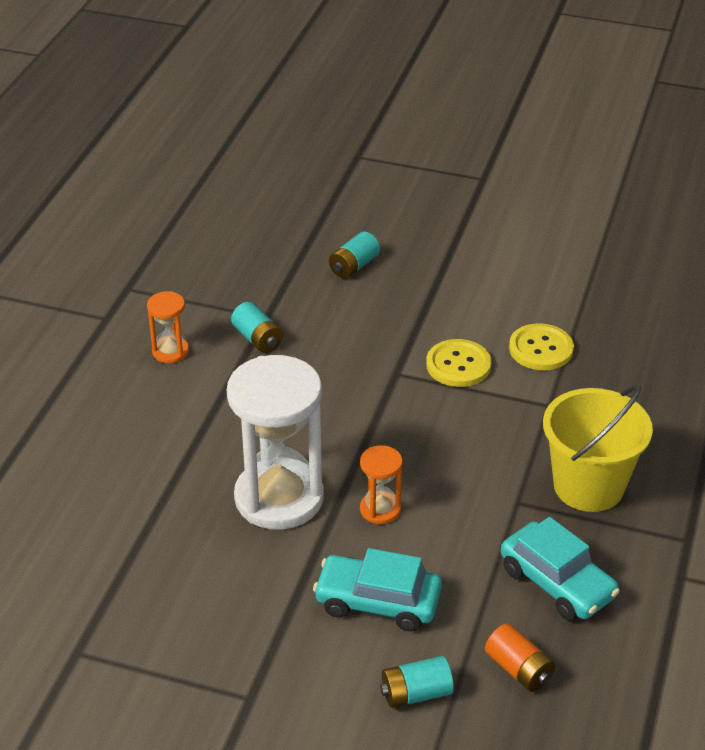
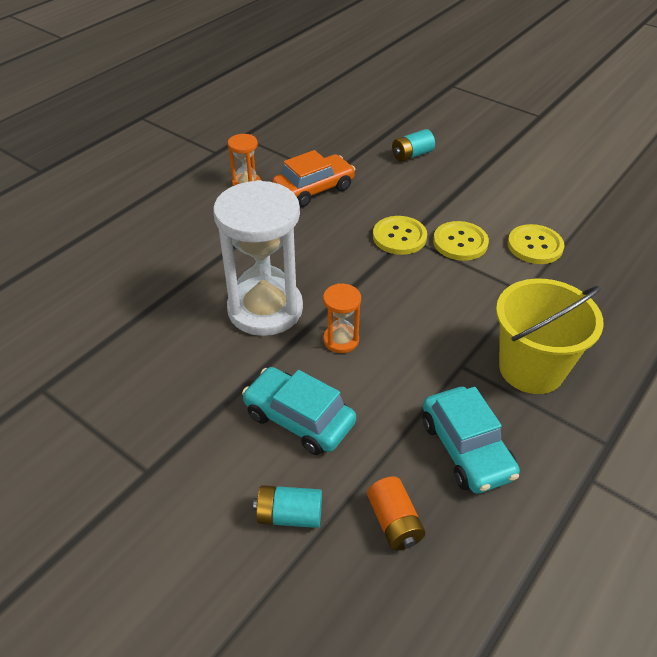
camera: 20 degrees right, 5 degrees up
(258, 339) = (314, 189): turquoise battery -> orange car
(387, 375) = (399, 237): none -> yellow button

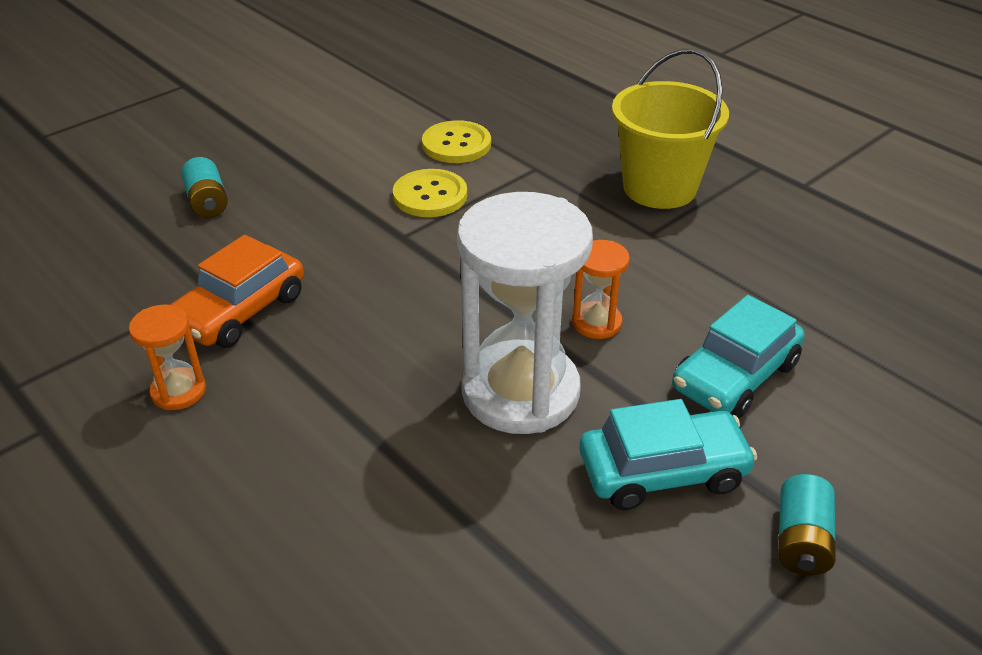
camera: 80 degrees left, 5 degrees down
(289, 515) = (883, 398): turquoise battery -> turquoise battery (801, 540)
(314, 189) = (240, 311): orange car -> orange car turned 120 degrees counterclockwise
(394, 522) = (877, 317): orange battery -> none
(399, 237) = (399, 243): yellow button -> none
(466, 449) = (773, 251): turquoise car -> turquoise car (662, 471)

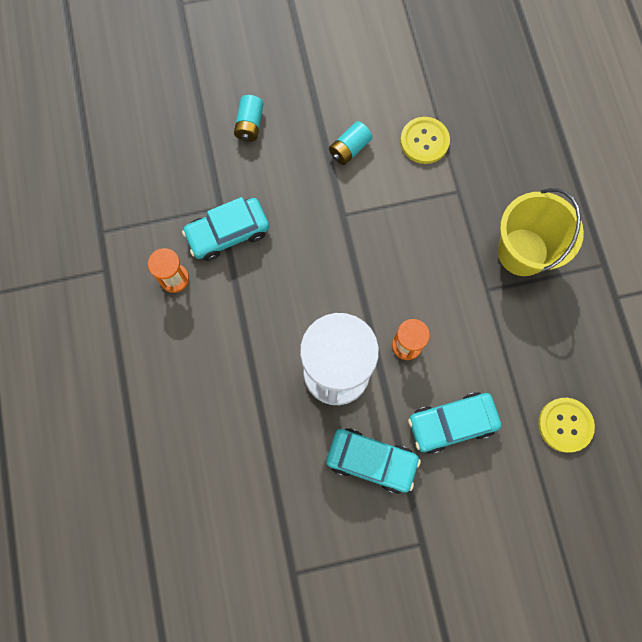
camera: 30 degrees right, 35 degrees up
(240, 311) = (228, 233): orange car -> turquoise car
(430, 195) = (379, 186): yellow button -> yellow button (565, 425)
(801, 540) = (406, 535): turquoise battery -> turquoise battery (349, 149)

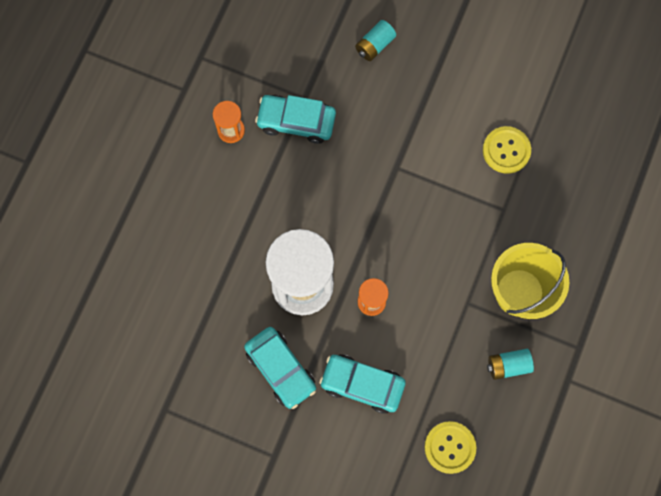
camera: 35 degrees right, 0 degrees up
(349, 149) = (440, 117): turquoise battery -> turquoise battery (508, 365)

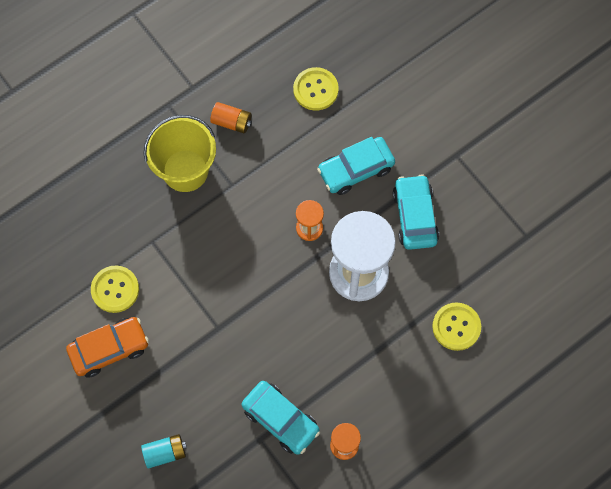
camera: 150 degrees left, 5 degrees down
(187, 284) = (456, 327): none -> yellow button
(362, 384) = (356, 170): turquoise car -> turquoise car turned 105 degrees clockwise
(476, 99) = (109, 349): none -> orange car
(508, 365) = (232, 122): turquoise battery -> orange battery

